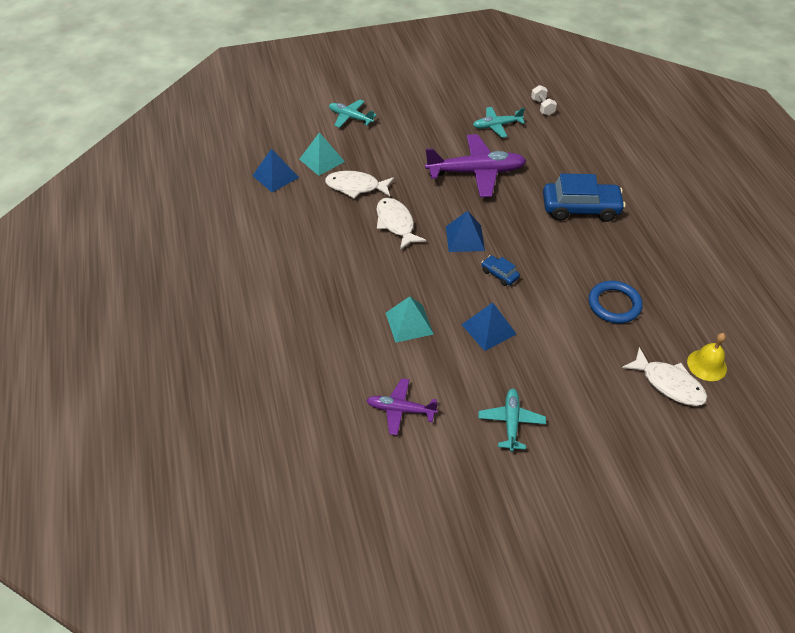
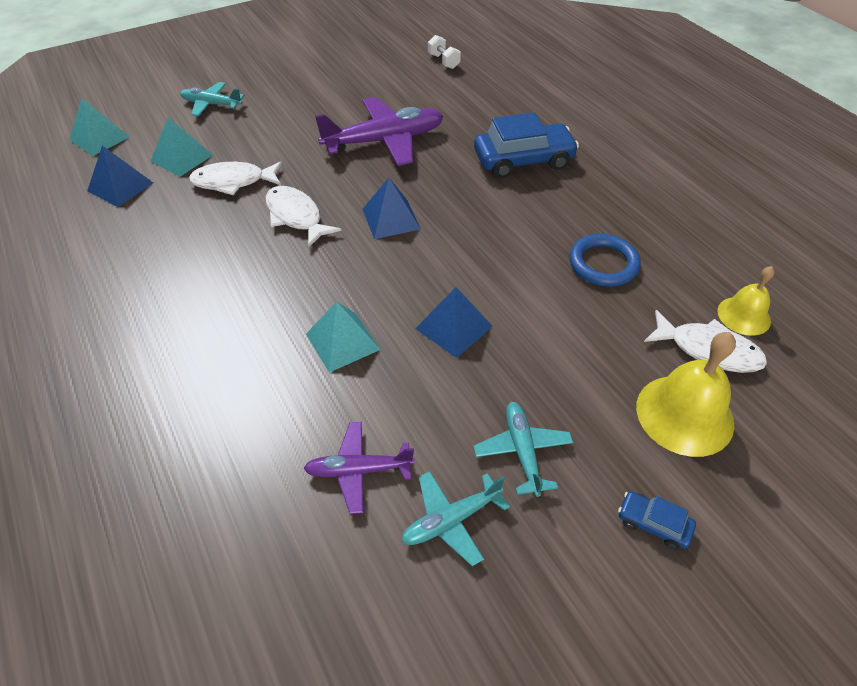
camera: 15 degrees left, 0 degrees up
(265, 133) = (99, 138): none -> turquoise pyramid
(496, 126) = (396, 88): turquoise plane -> turquoise plane (451, 520)
(499, 274) = (448, 254): blue car -> blue car (653, 524)
(632, 424) = (684, 414): none -> yellow bell

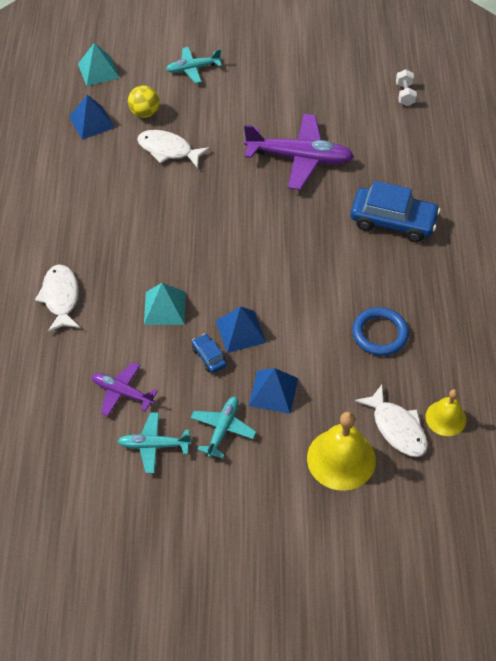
camera: 30 degrees right, 5 degrees up
(181, 158) = (145, 113): turquoise pyramid -> yellow ball
(211, 104) = (193, 69): turquoise plane -> turquoise plane turned 60 degrees counterclockwise
(296, 216) = (193, 199): white fish -> white fish (60, 297)
(391, 219) = (257, 230): blue pyramid -> blue pyramid (273, 392)
(653, 524) = (264, 507): blue car -> blue car (209, 357)

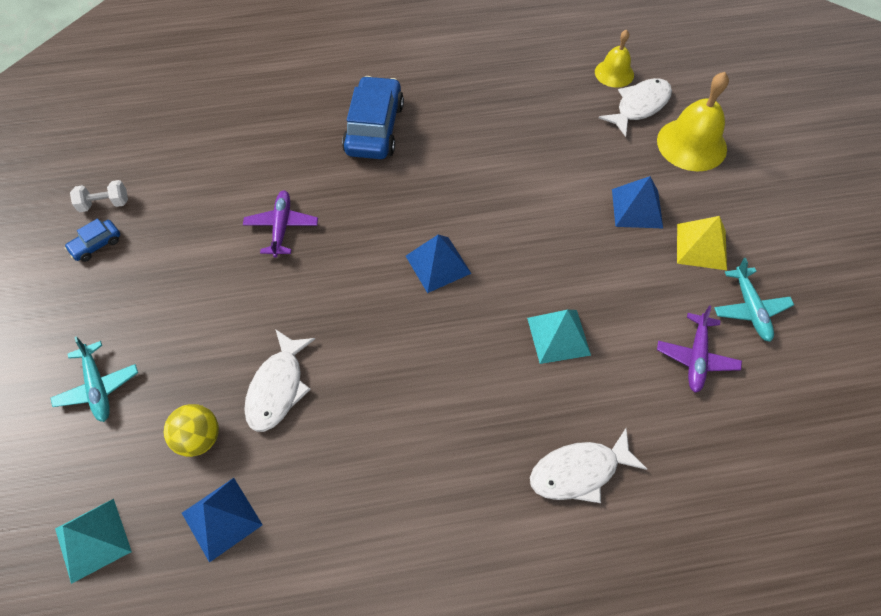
camera: 100 degrees left, 5 degrees up
(209, 357) = (614, 275): blue car -> blue car (96, 245)
(223, 429) = (701, 246): turquoise plane -> yellow pyramid
(240, 331) = (568, 250): blue pyramid -> blue pyramid (438, 264)
(299, 158) = (282, 227): purple plane -> purple plane, size x0.55
(380, 334) = (532, 127): blue ring -> none
(405, 94) = (163, 133): white dumbbell -> white dumbbell (104, 204)

